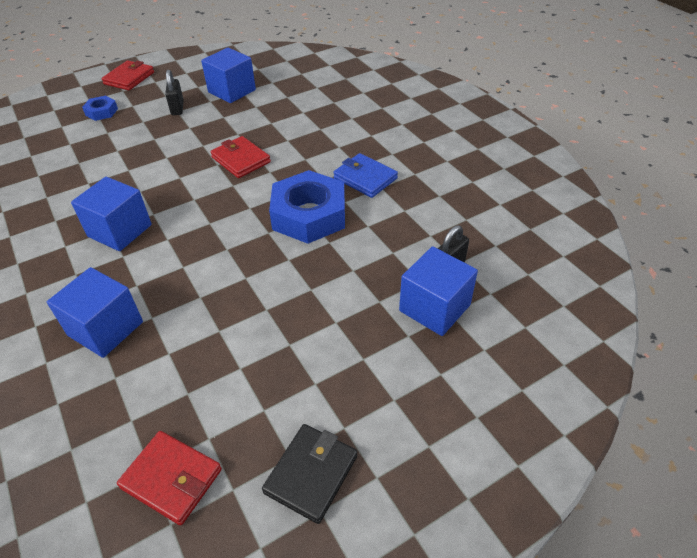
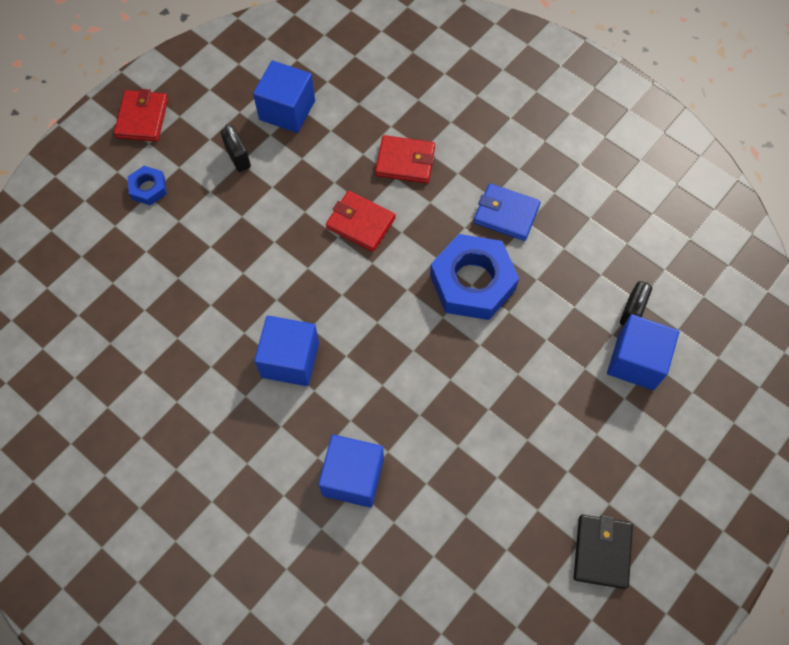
camera: 20 degrees left, 20 degrees up
(172, 478) = (497, 593): red wallet -> red wallet (405, 161)

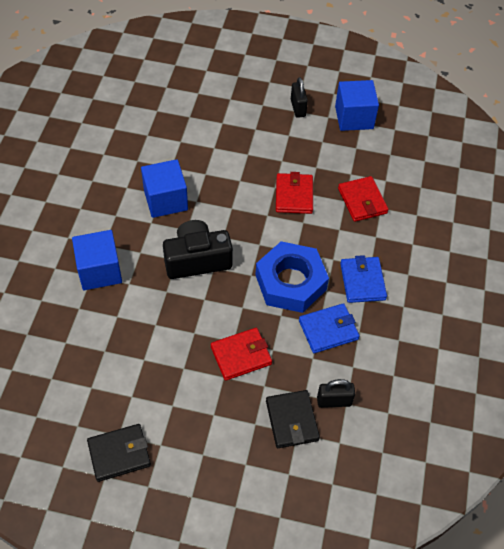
camera: 60 degrees right, 10 degrees down
(142, 118) = (292, 48): red wallet -> red wallet (241, 355)
(148, 188) = (243, 74): blue nut -> none
(238, 157) = (298, 108): black padlock -> black padlock turned 45 degrees counterclockwise
(393, 363) = (197, 260): none -> black camera
(548, 275) = (328, 330): none -> blue wallet
(636, 361) = (292, 420): blue cube -> black wallet

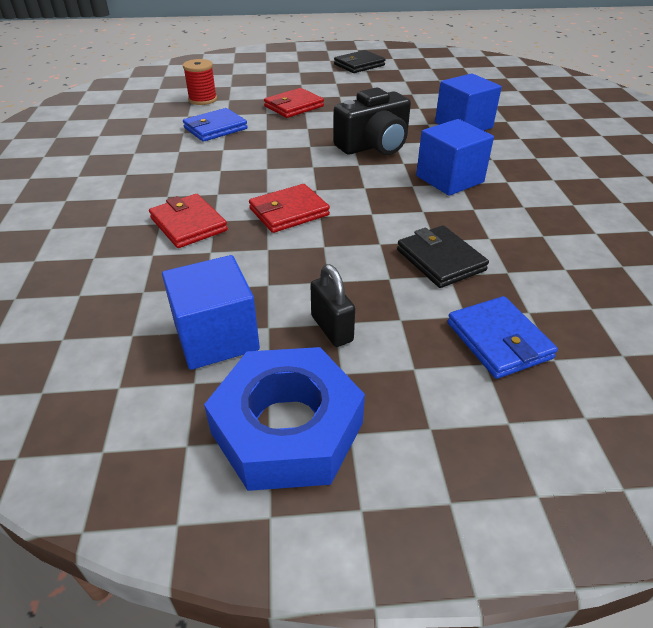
camera: 165 degrees right, 15 degrees down
(290, 282) = (264, 148): blue nut -> blue nut (287, 428)
(292, 420) = (236, 89): black wallet -> black wallet (440, 260)
(294, 195) = (289, 212): red wallet -> red wallet turned 75 degrees clockwise
(334, 401) = (203, 100): black padlock -> red spool
(362, 281) = (182, 160): blue wallet -> blue wallet (498, 340)

